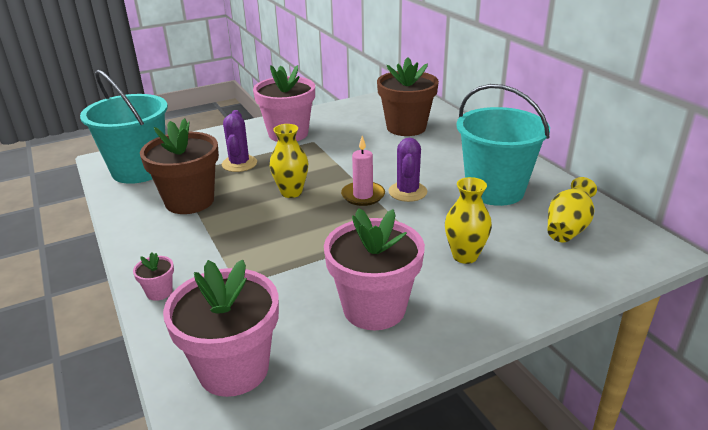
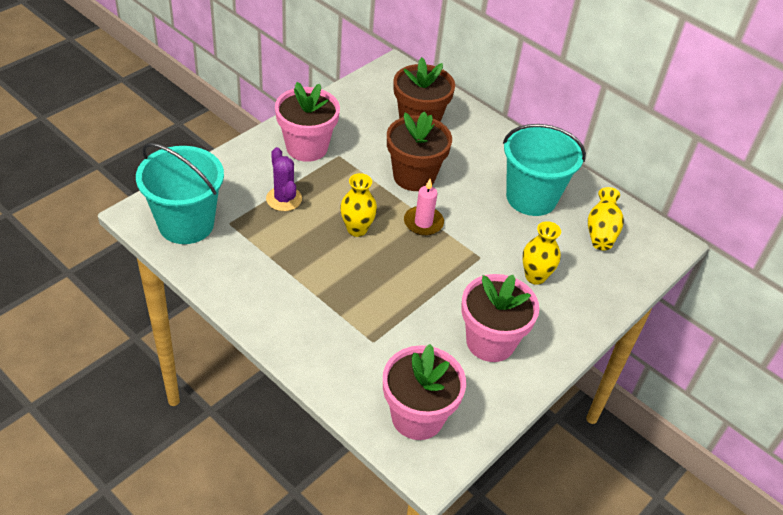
camera: 25 degrees left, 15 degrees up
(159, 292) = (313, 362): pink flower pot -> none
(189, 201) = (268, 257): brown flower pot -> brown flower pot (414, 176)
(407, 192) = (459, 211): purple cactus -> none

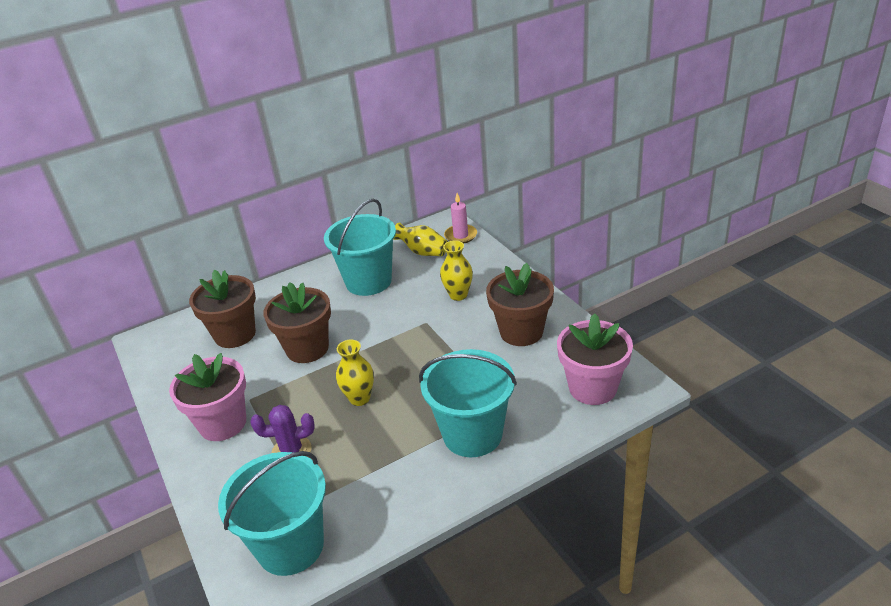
camera: 65 degrees left, 10 degrees down
(328, 322) = (472, 434): none -> turquoise bucket
(423, 223) = (370, 351): pink candle -> pink candle (460, 236)
(490, 342) = (521, 332): pink flower pot -> brown flower pot

